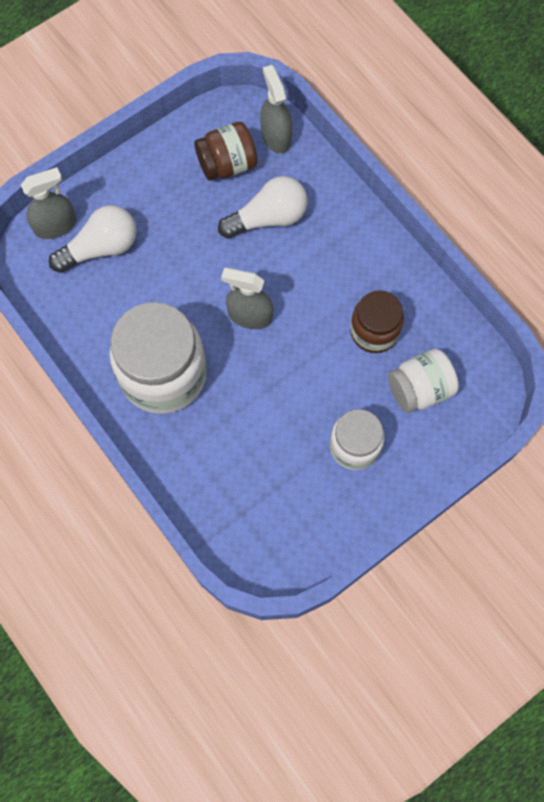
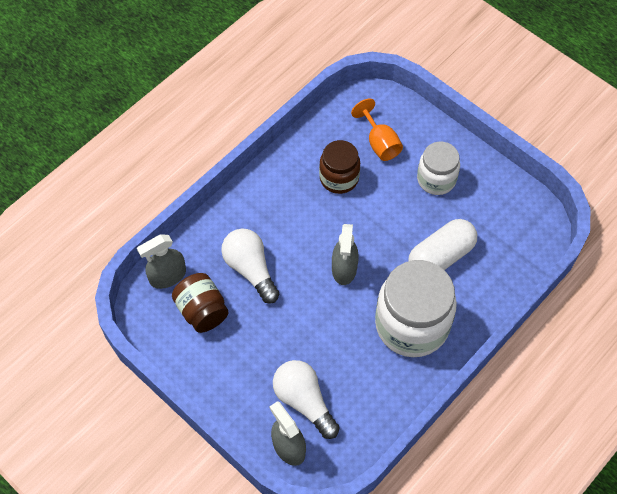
camera: 100 degrees left, 10 degrees down
(244, 427) = (440, 256): none -> white capsule
(419, 389) = (379, 143): white jar -> orange goblet

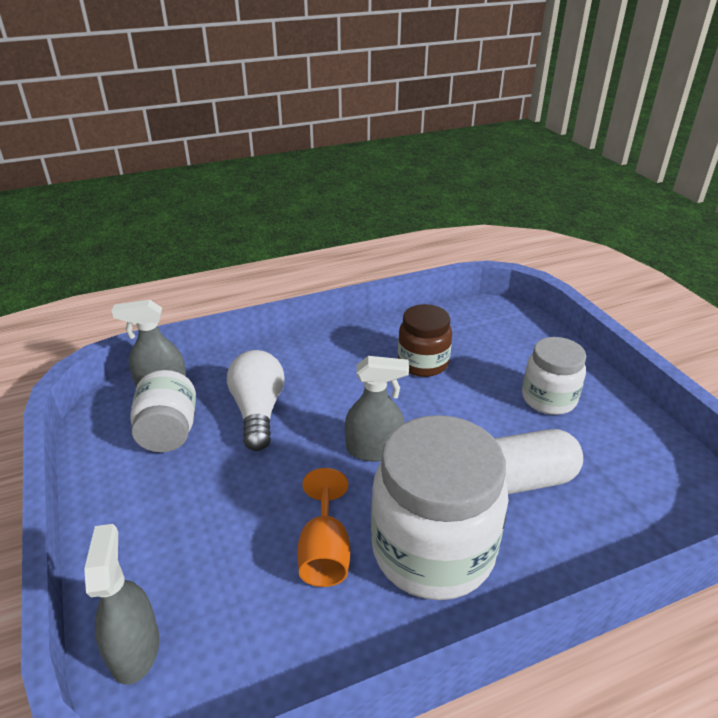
camera: 25 degrees right, 25 degrees down
(202, 311) = (169, 432): brown jar -> white jar
(304, 401) = (208, 590): white light bulb -> none
(344, 269) = (374, 449): grey spray bottle -> grey spray bottle turned 120 degrees counterclockwise
(379, 143) = (490, 347): orange goblet -> orange goblet (325, 551)

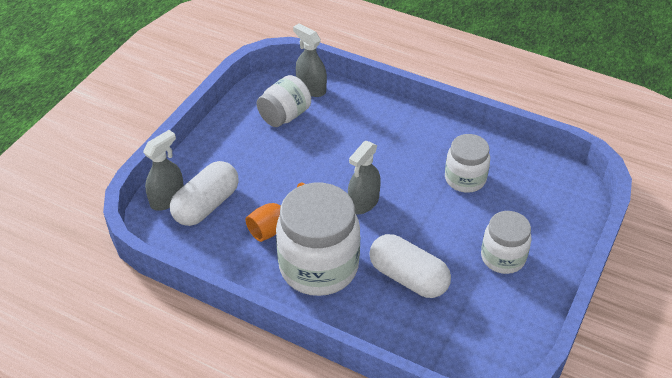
camera: 50 degrees right, 10 degrees up
(205, 606) = (206, 205): none -> white capsule
(258, 411) = (337, 137): white light bulb -> none
(374, 449) = (363, 202): grey spray bottle -> grey spray bottle turned 75 degrees clockwise
(423, 363) = (465, 179): brown jar -> white jar

